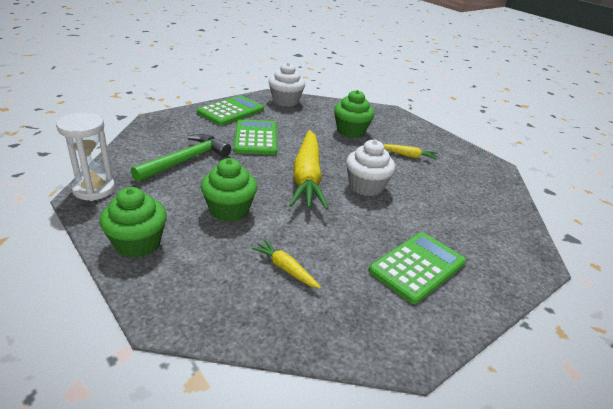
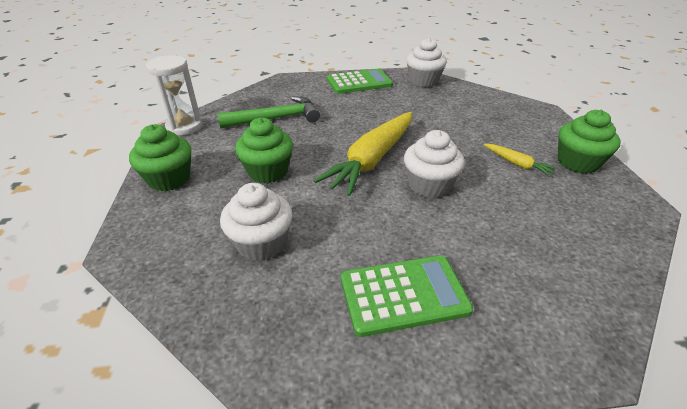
camera: 35 degrees right, 5 degrees up
(256, 138) = (358, 111): green calculator -> none
(285, 269) = (261, 243): yellow carrot -> white cupcake
(351, 131) = (469, 123): green cupcake -> green cupcake (577, 162)

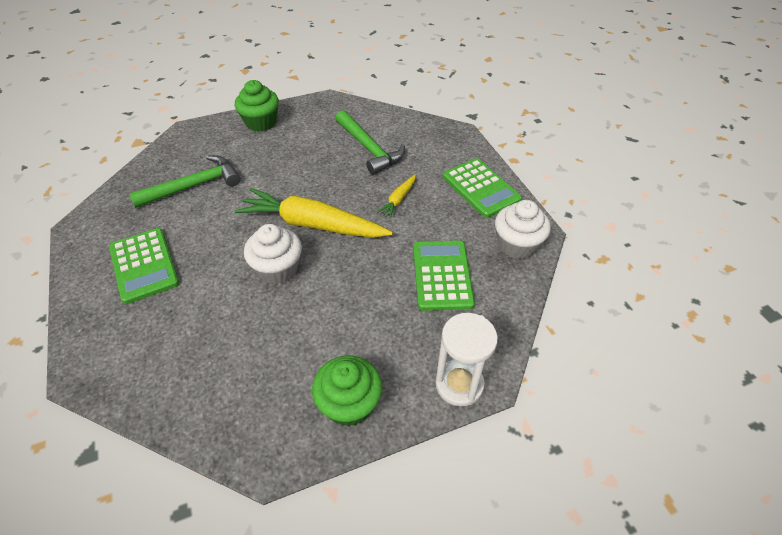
camera: 75 degrees right, 10 degrees up
(184, 127) = (336, 104): white hourglass -> white hourglass (459, 384)
(261, 243) = (193, 186): white cupcake -> green hammer
(268, 171) = (280, 166): green cupcake -> none
(449, 110) = (442, 275): none -> green calculator
(517, 164) = (332, 341): yellow carrot -> yellow carrot (398, 199)

